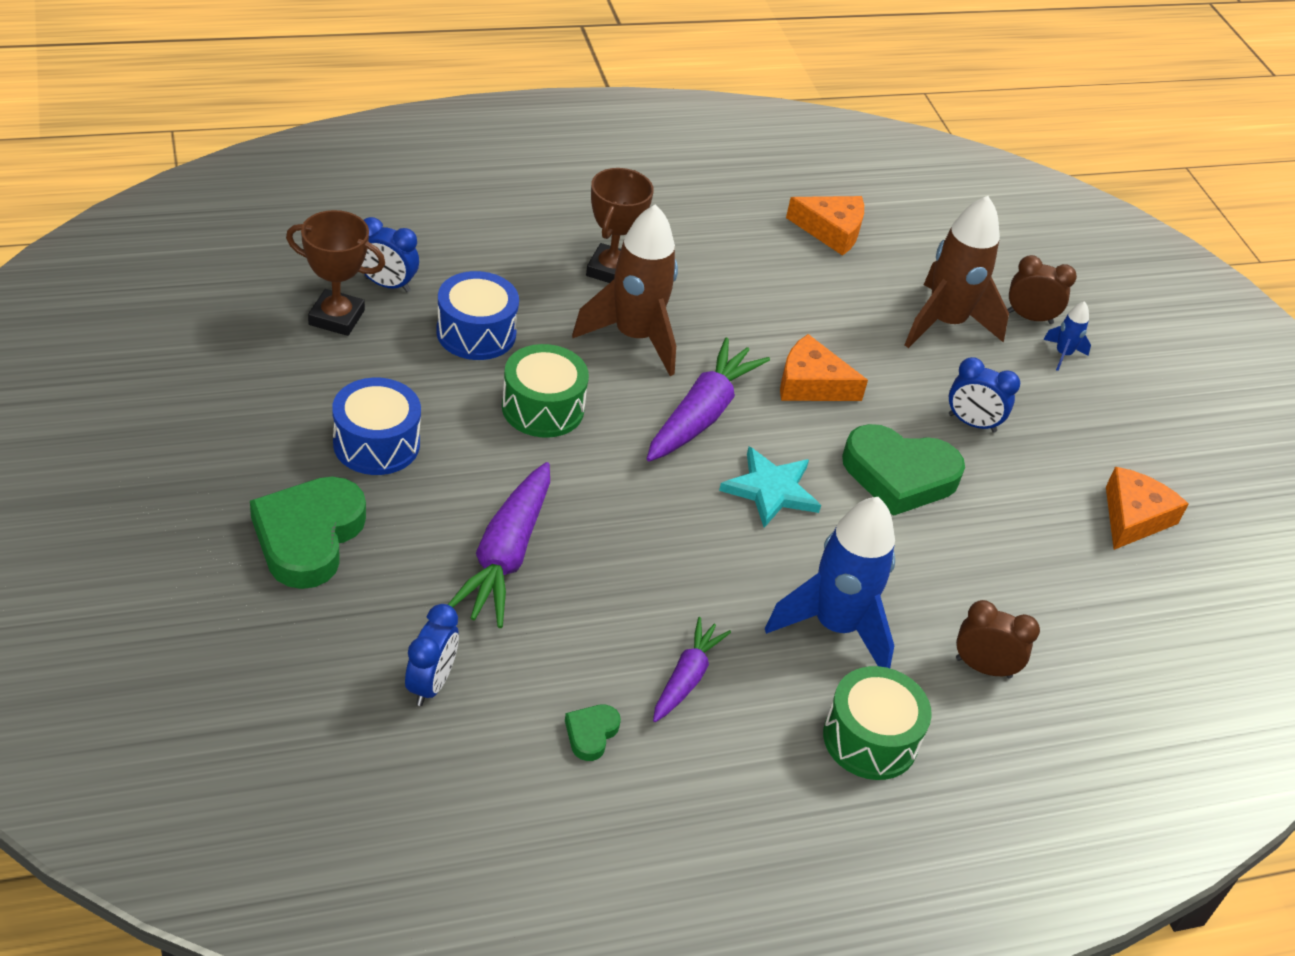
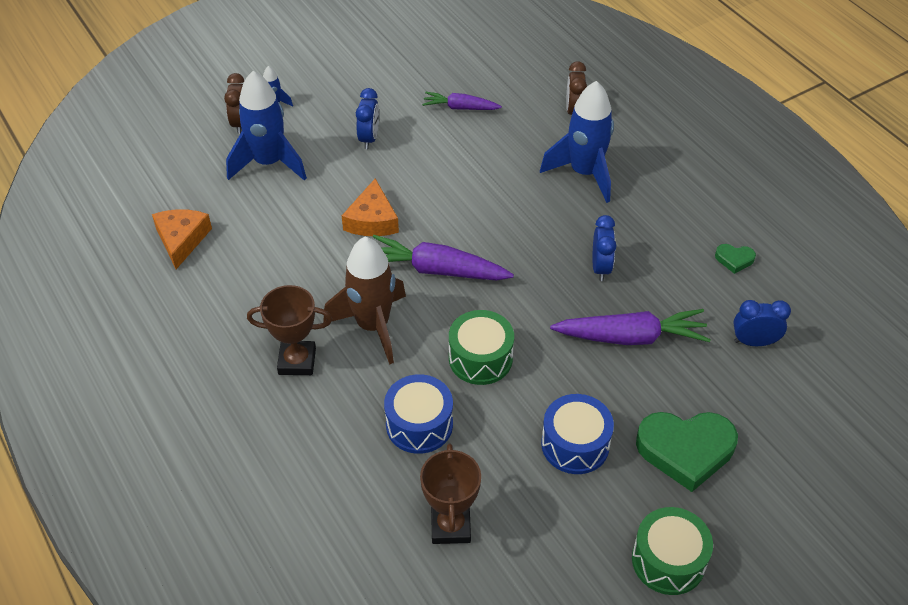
camera: 100 degrees left, 5 degrees up
(387, 284) = (390, 506): blue clock -> blue clock (600, 267)
(687, 677) = (666, 228): purple carrot -> purple carrot (460, 108)
(771, 490) = (489, 221): turquoise star -> none
(870, 739) = (654, 147): green drum -> green drum (668, 560)
(899, 475) = (439, 164): green heart -> none
(945, 323) = (269, 163): brown rocket -> blue rocket
(1134, 517) = (415, 64): orange cheese -> none

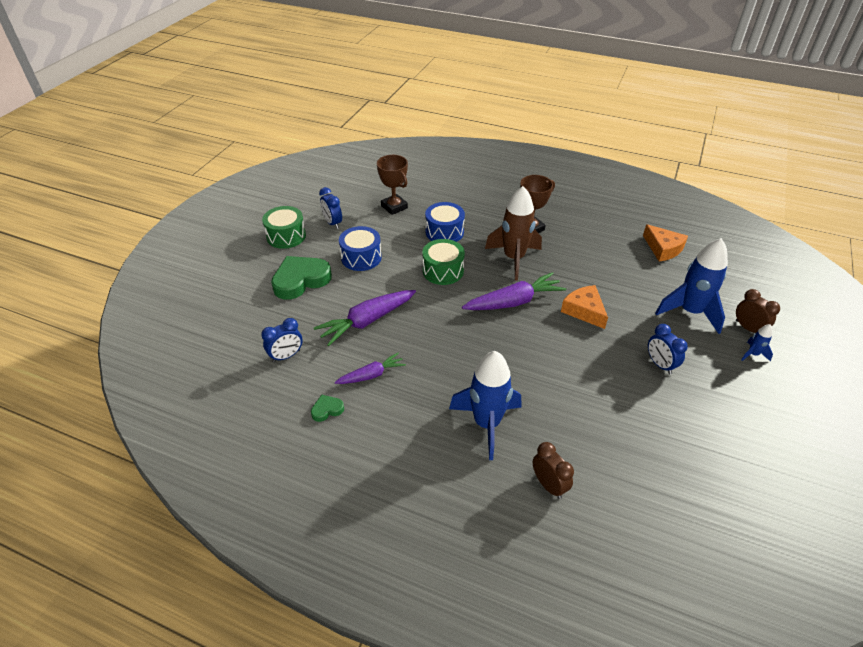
camera: 145 degrees right, 5 degrees down
(460, 108) = (636, 431): purple carrot -> purple carrot (372, 375)
(600, 267) = (417, 354): blue clock -> blue clock (332, 223)

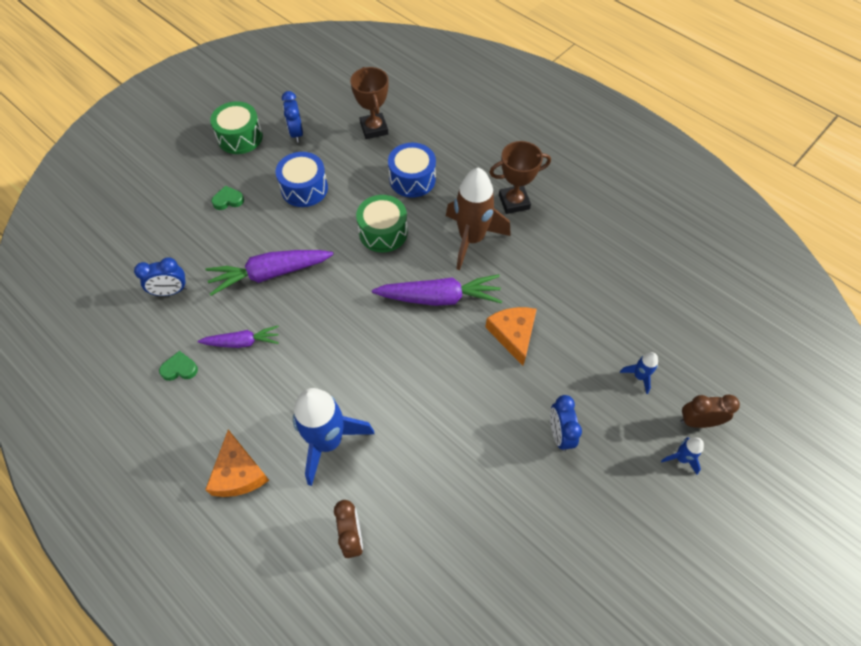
camera: 20 degrees right, 15 degrees up
(300, 280) = (228, 200): green heart -> green heart, size x0.45
(663, 249) = (660, 277): orange cheese -> orange cheese (238, 473)
(690, 312) = (639, 376): blue rocket -> blue rocket, size x0.44
(748, 328) = (697, 421): brown clock -> brown clock turned 75 degrees counterclockwise

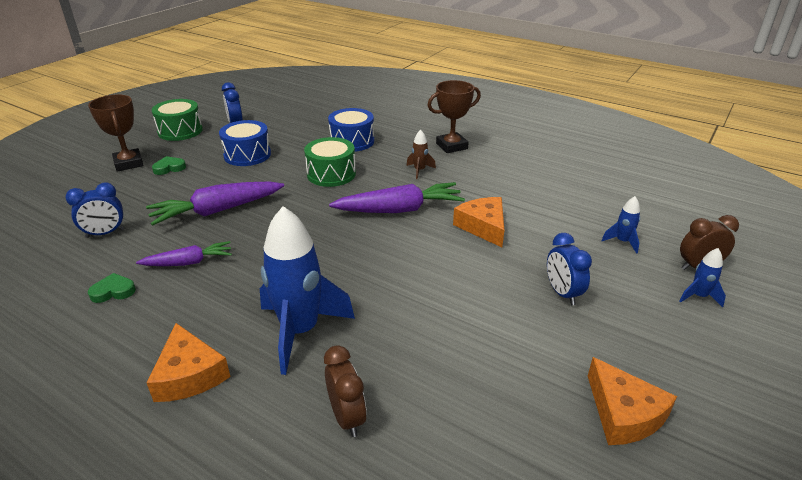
camera: 10 degrees left, 25 degrees down
(374, 129) = (309, 117): brown trophy -> brown trophy (128, 163)
(471, 239) = (419, 170): brown rocket -> brown rocket, size x0.44
(564, 571) = (623, 414): none -> orange cheese

